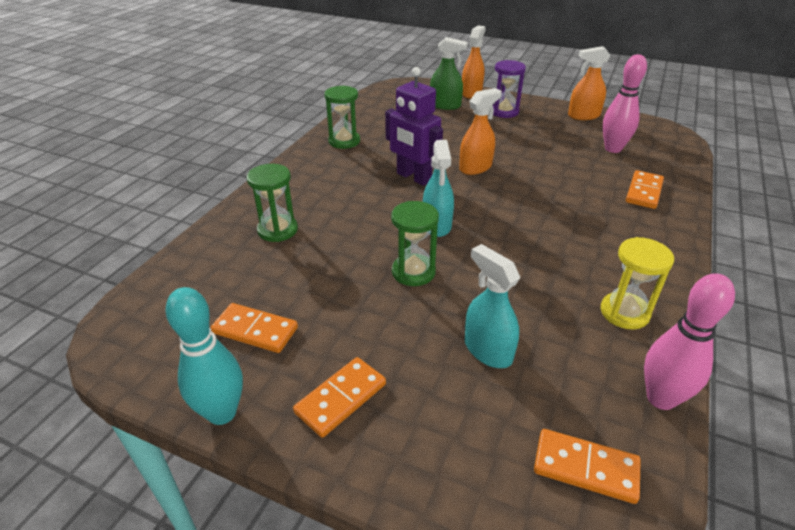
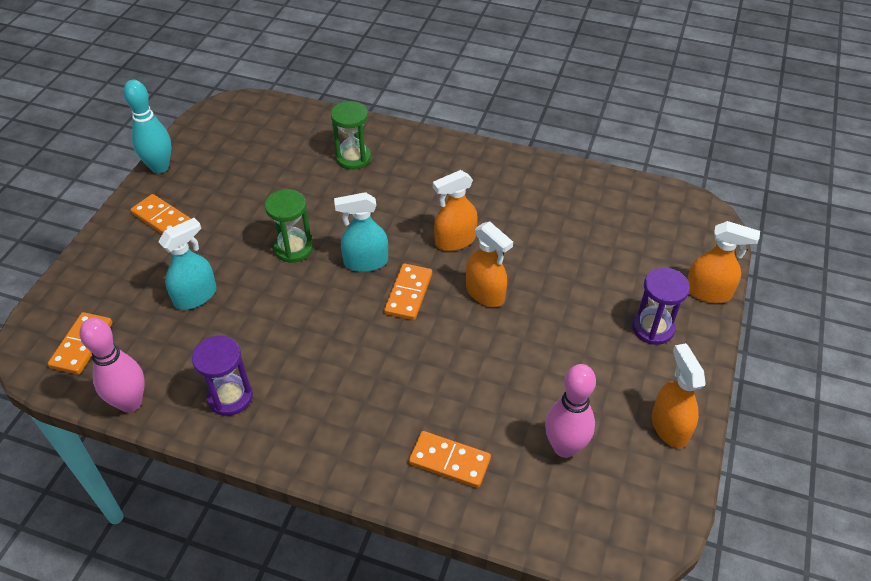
camera: 85 degrees right, 10 degrees up
(255, 330) = (230, 168): orange domino -> orange domino (408, 294)
(344, 141) = (526, 180): green hourglass -> none
(413, 177) = (455, 241): purple robot -> orange spray bottle
(445, 105) = (653, 264): green spray bottle -> none
(624, 312) = (230, 397): yellow hourglass -> purple hourglass

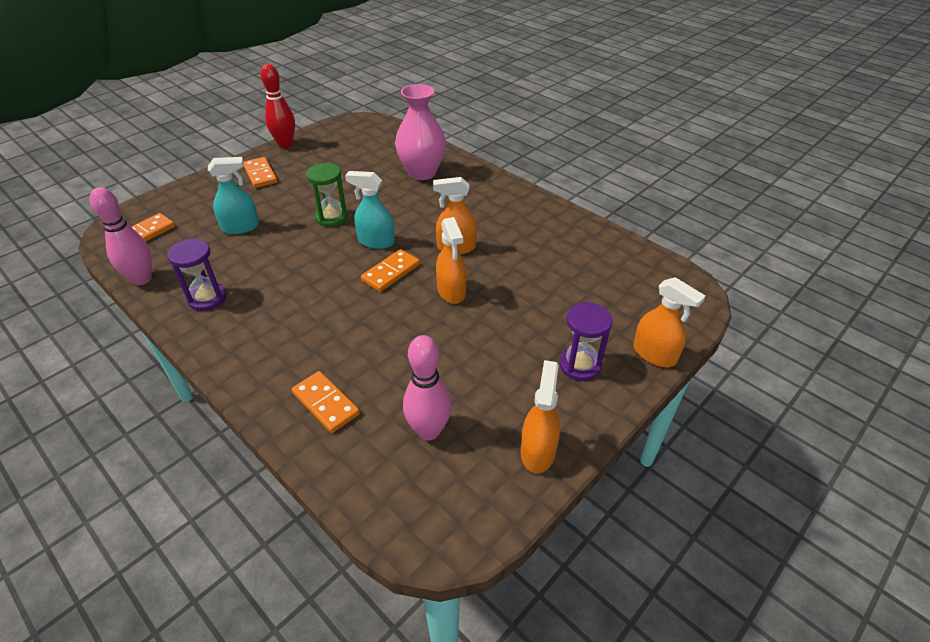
camera: 25 degrees right, 5 degrees down
(160, 167) = (285, 144): turquoise bowling pin -> red bowling pin
(353, 158) = (422, 173): green hourglass -> pink vase

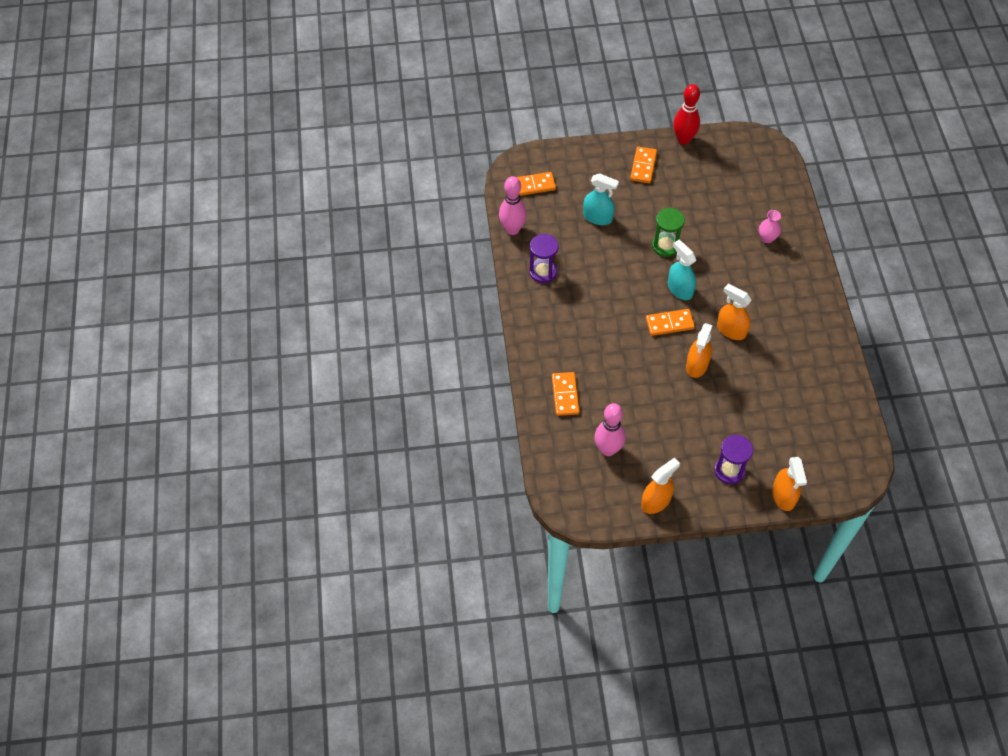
camera: 40 degrees right, 15 degrees up
(422, 173) = (767, 238): pink vase -> pink vase, size x0.48

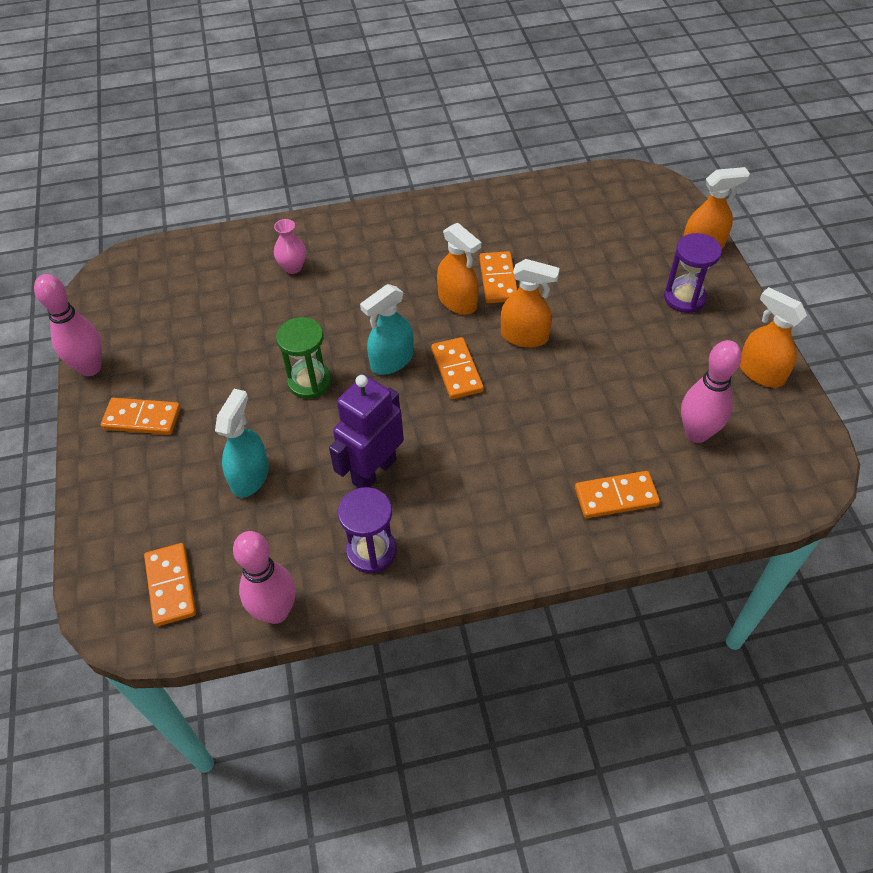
camera: 95 degrees left, 5 degrees down
(595, 275) = (373, 471): none -> purple robot
(683, 139) = (90, 368): red bowling pin -> pink bowling pin
(731, 330) = (457, 302): orange spray bottle -> orange spray bottle turned 75 degrees counterclockwise
(751, 356) = (498, 280): none -> orange domino

